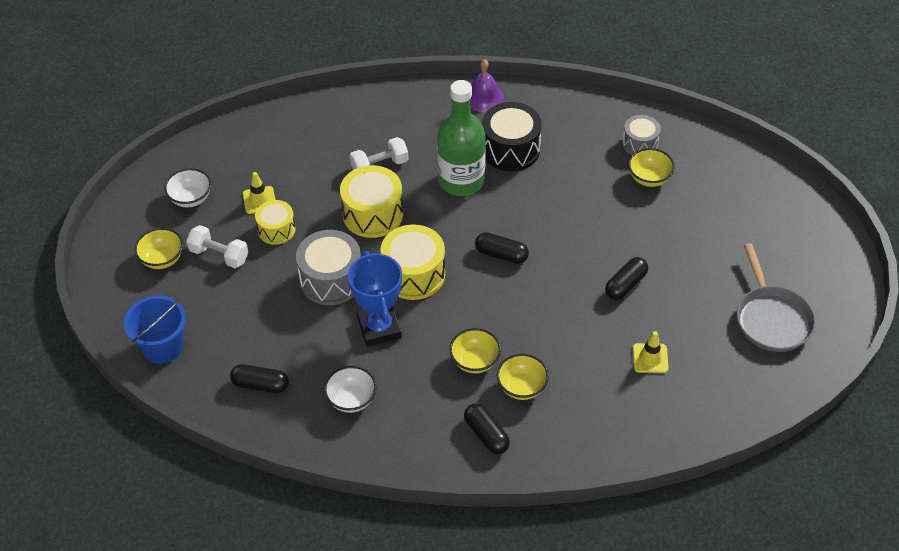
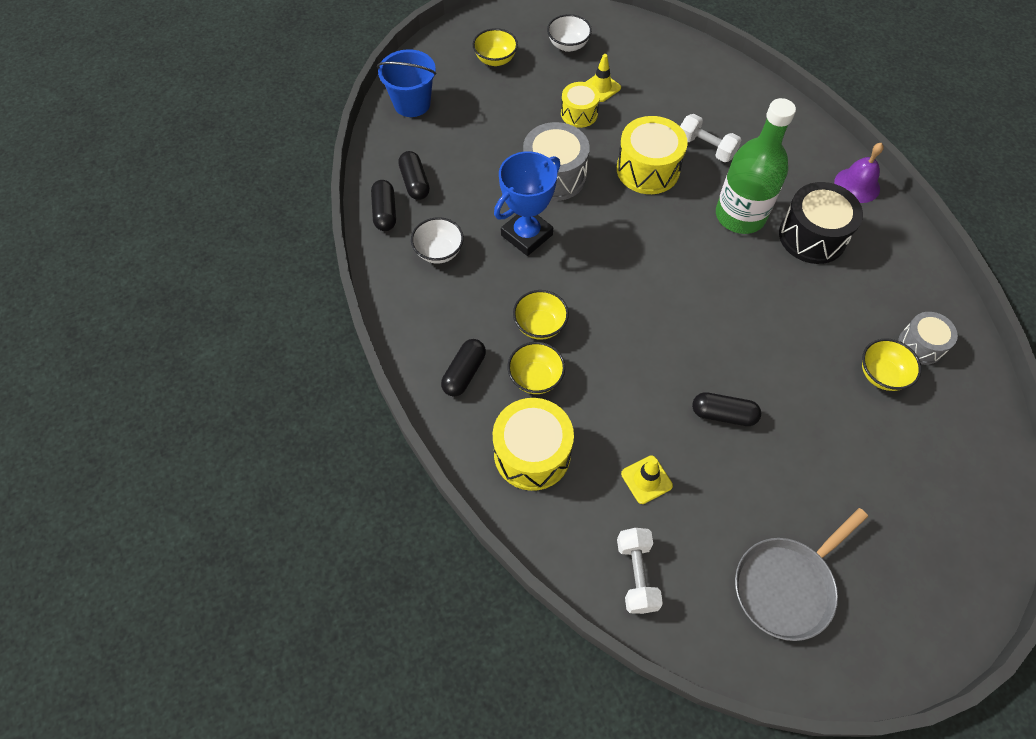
camera: 60 degrees right, 10 degrees up
(219, 255) = (525, 91): white dumbbell -> white dumbbell (636, 574)
(413, 274) = (604, 231): yellow drum -> yellow drum (532, 453)
(501, 254) = (678, 288): black capsule -> black capsule (385, 212)

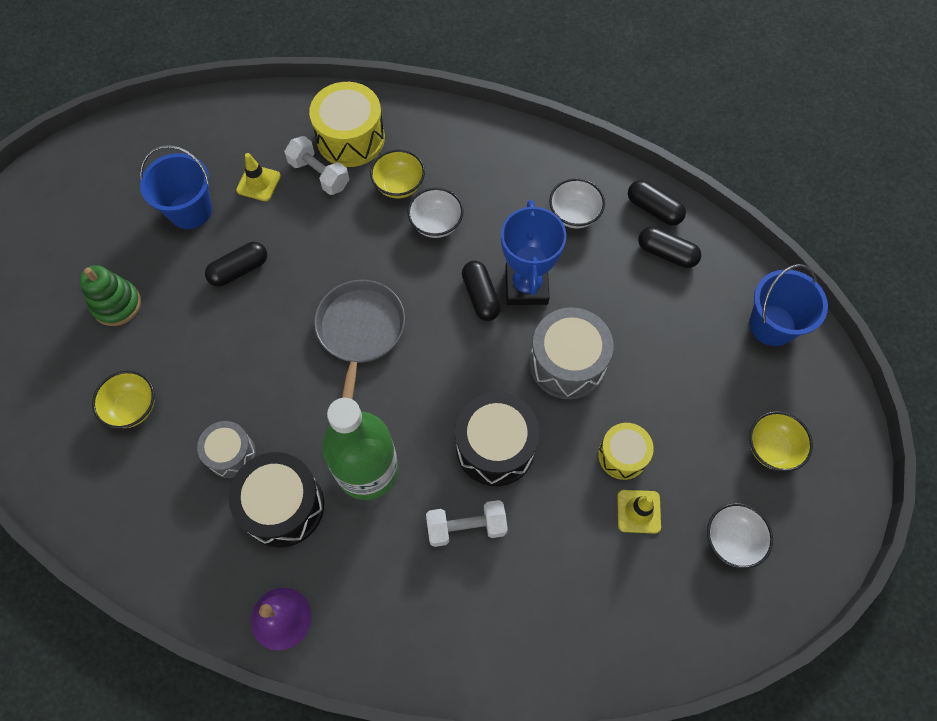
camera: 135 degrees right, 5 degrees up
(464, 373) = (451, 149): black capsule -> black capsule (480, 296)
(540, 325) = (436, 224): yellow bowl -> white bowl
(636, 574) = (217, 126): white dumbbell -> white dumbbell (319, 174)
(648, 169) = (495, 447): yellow drum -> black drum
(726, 504) = (190, 210): none -> blue bucket
(787, 585) = (113, 193): grey pan -> grey pan (360, 333)
(847, 468) = (116, 304): none -> green stacking toy
(920, 345) = (112, 467): grey drum -> grey drum (231, 454)

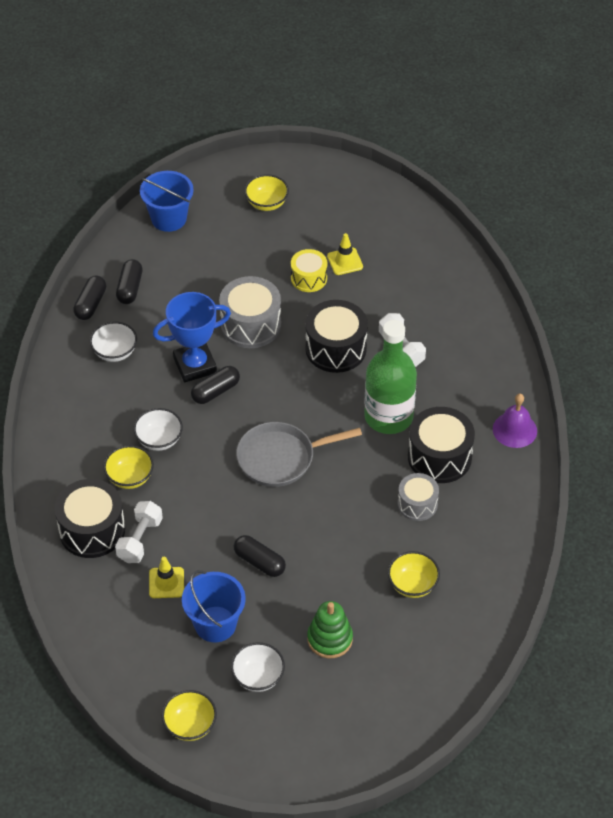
camera: 110 degrees left, 15 degrees down
(98, 160) = (190, 725): none -> yellow bowl
(350, 138) = (92, 530): yellow drum -> black drum
(731, 540) = (341, 212): white bowl -> white bowl (258, 677)

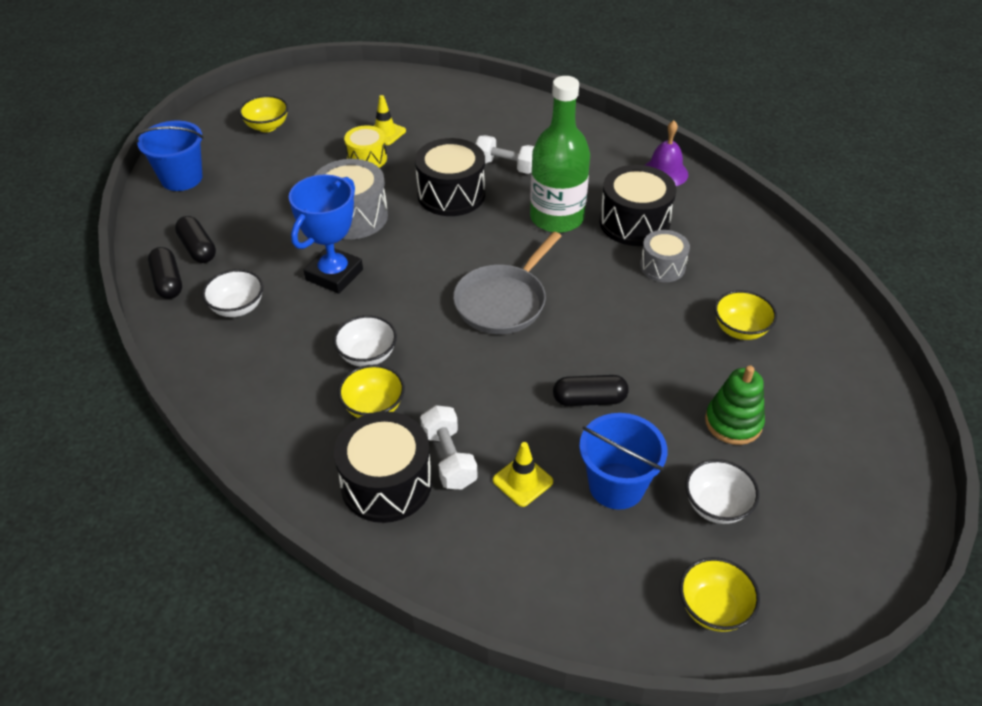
camera: 40 degrees left, 5 degrees down
(215, 391) = (378, 284): black capsule -> none

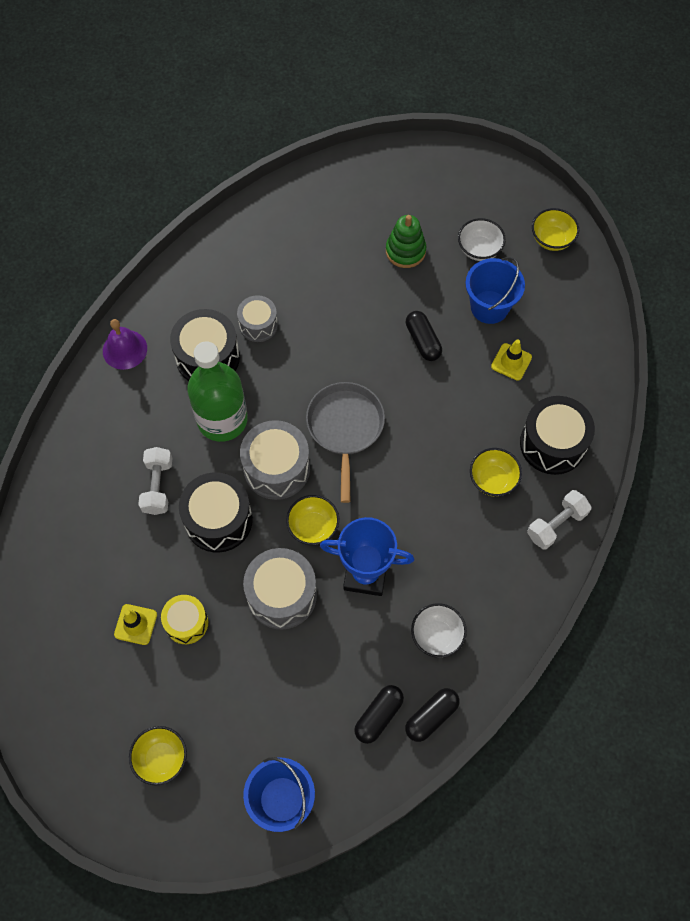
camera: 110 degrees left, 20 degrees up
(367, 356) = (445, 506): white bowl -> none
(449, 458) = (514, 412): white dumbbell -> white dumbbell (556, 524)
(484, 242) = (276, 468): none -> grey drum
(503, 301) = (345, 428): grey pan -> grey pan turned 105 degrees counterclockwise
(740, 330) = (312, 260): yellow bowl -> yellow bowl (313, 527)

